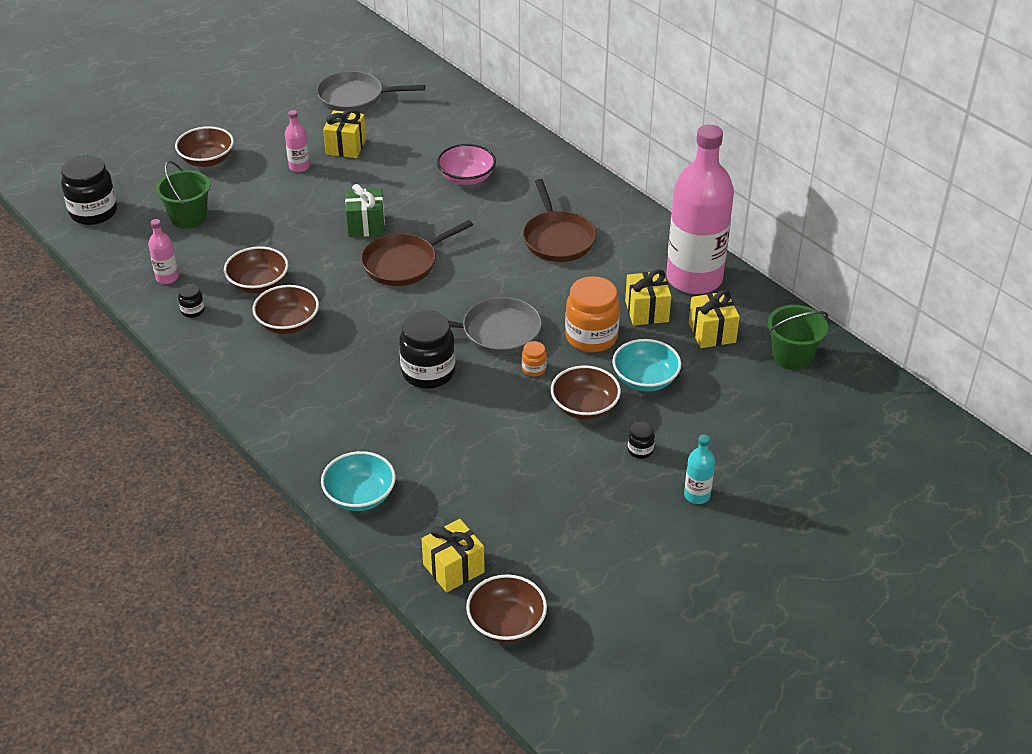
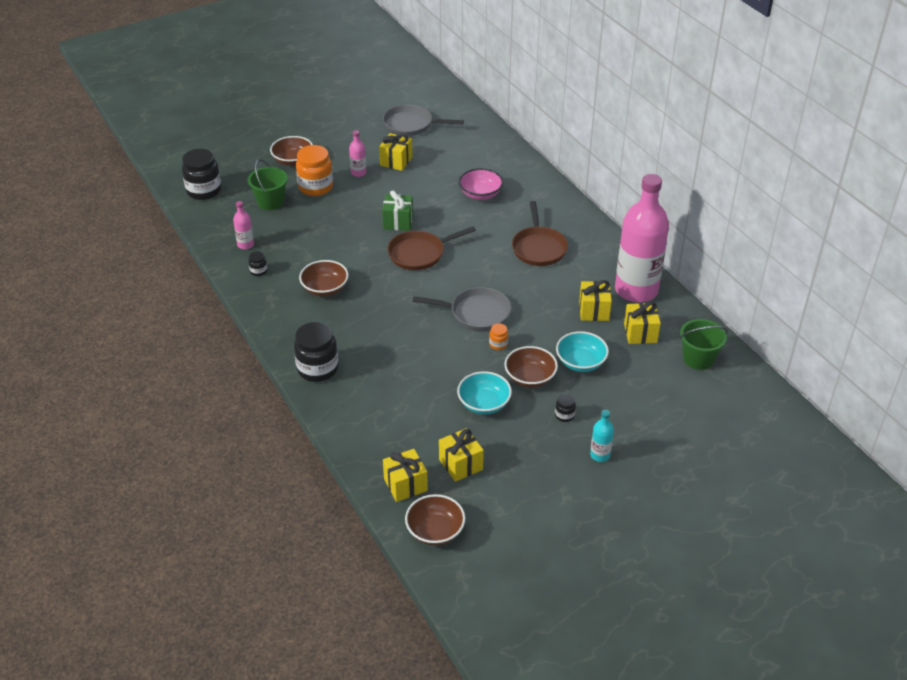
camera: 10 degrees right, 0 degrees up
(258, 284) = (310, 257): brown bowl -> none
(360, 496) = (349, 422): turquoise bowl -> turquoise bowl (484, 404)
(428, 372) = (419, 337): black jar -> black jar (317, 369)
(520, 531) = (461, 464): none -> yellow gift
(591, 337) = (547, 325): orange jar -> orange jar (316, 187)

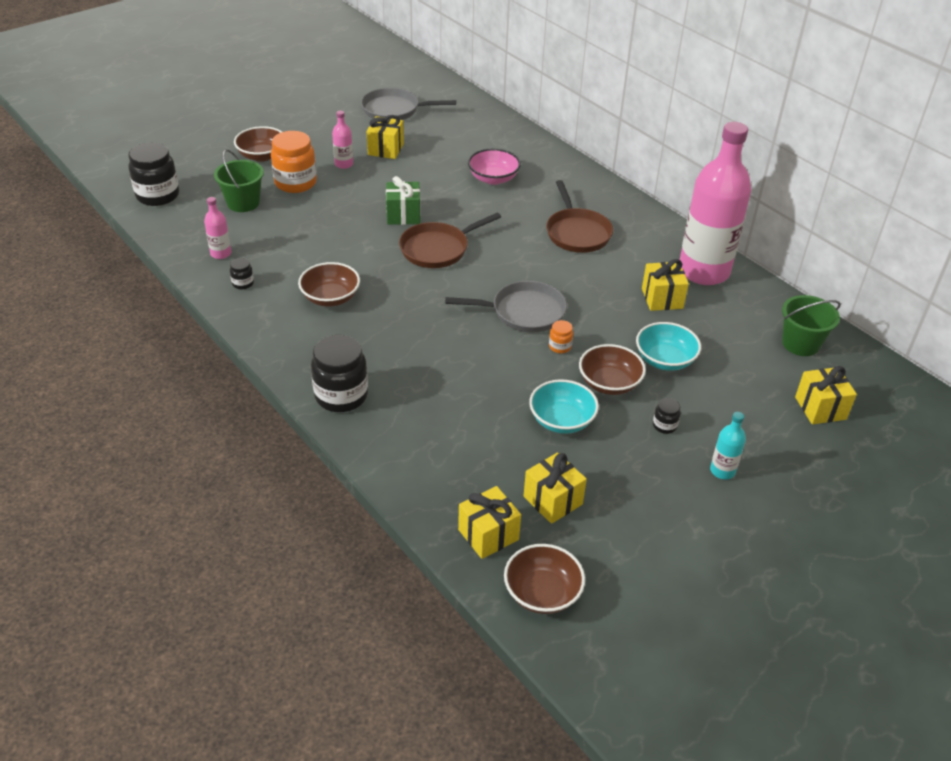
camera: 10 degrees left, 0 degrees up
(640, 333) = (724, 320): yellow gift -> yellow gift (820, 408)

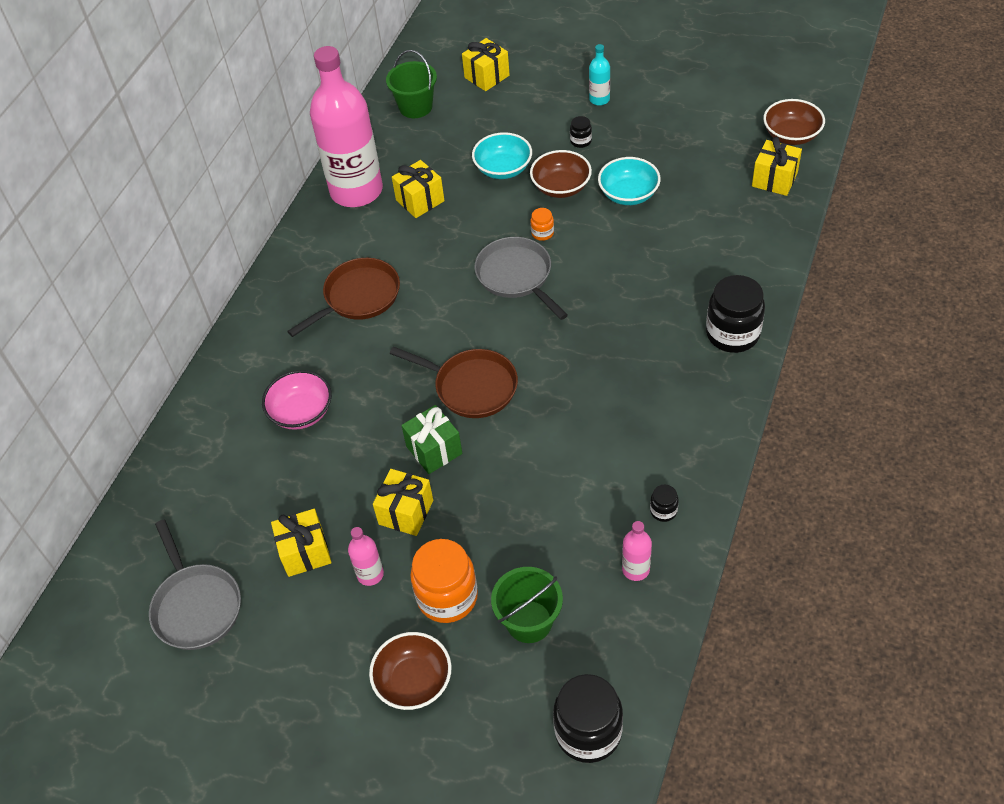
camera: 115 degrees left, 10 degrees up
(330, 298) = (619, 423): brown bowl -> none
(553, 500) = (711, 164): yellow gift -> yellow gift (406, 512)

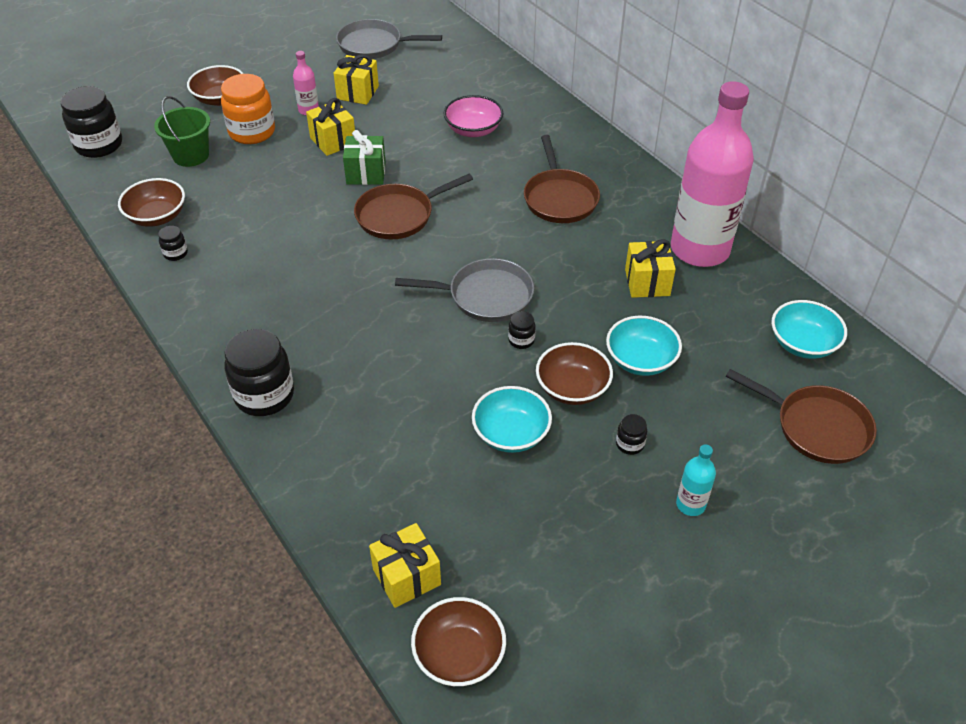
camera: 120 degrees right, 5 degrees down
(415, 107) = (803, 344): green bucket -> turquoise bowl
(487, 76) = (816, 427): yellow gift -> brown pan
(542, 233) = (521, 340): orange jar -> black jar
(635, 569) = (157, 216): pink bottle -> brown bowl

